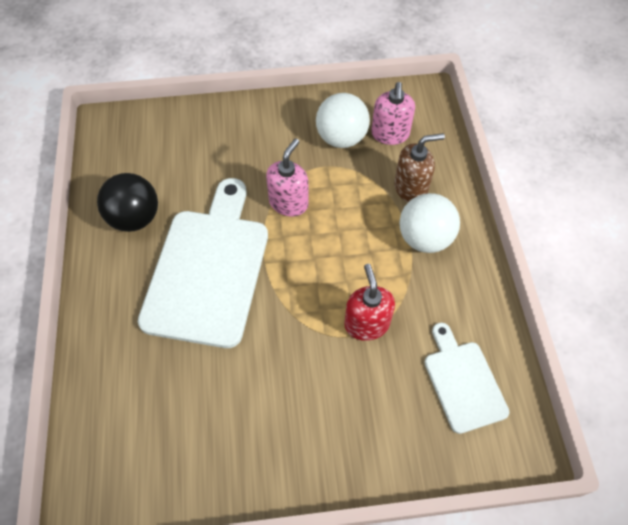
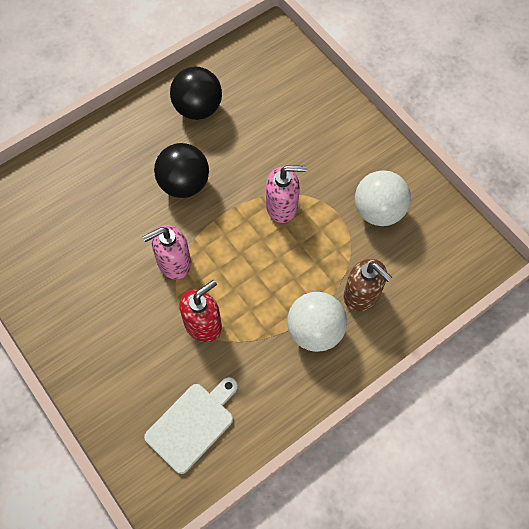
camera: 60 degrees right, 5 degrees up
(208, 269) = (184, 184): white cutting board -> black ball
(390, 134) = (411, 248): pink soap dispenser -> pink soap dispenser (173, 262)

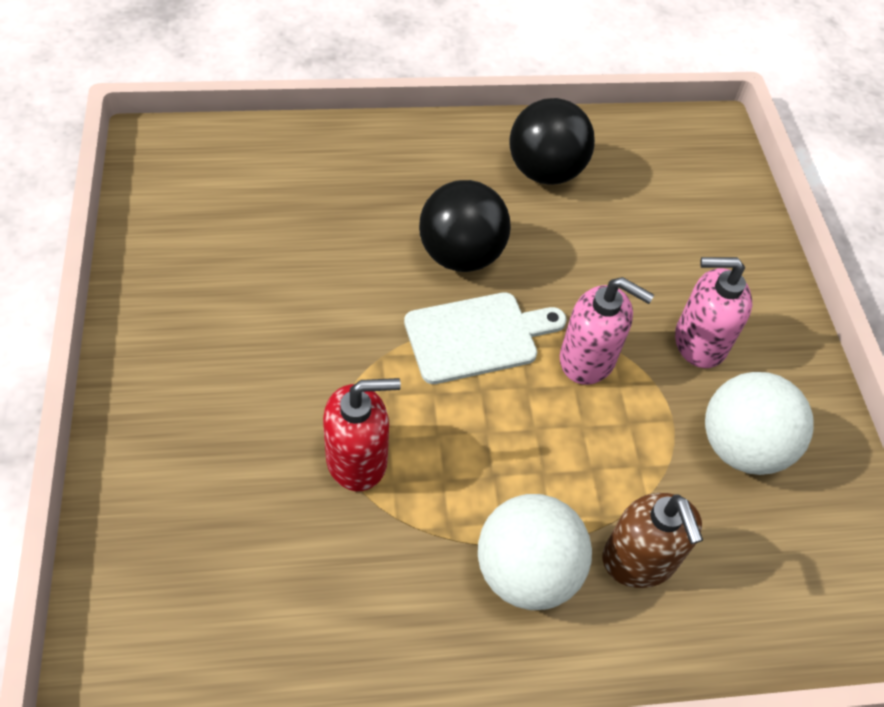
camera: 25 degrees right, 10 degrees down
(173, 262) = (374, 349): pink soap dispenser -> pink soap dispenser (699, 342)
(192, 424) = (238, 600): white cutting board -> white cutting board (477, 336)

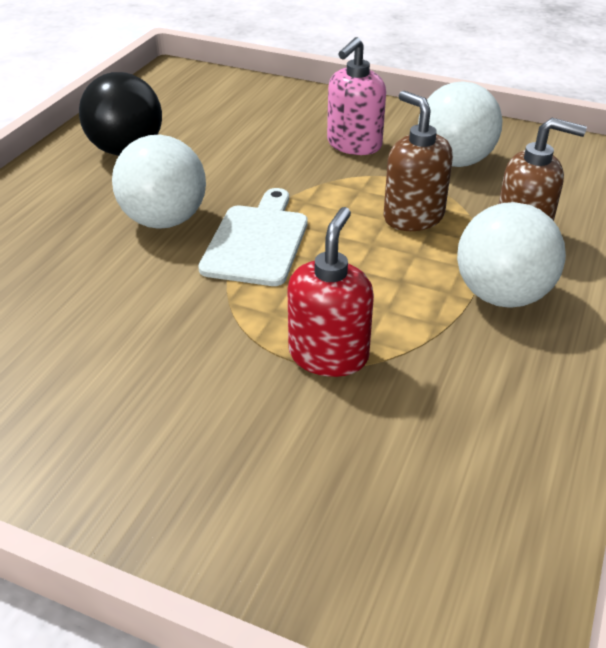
camera: 55 degrees left, 15 degrees down
(461, 255) = (164, 220): black ball -> white ball
(588, 359) = (327, 196): pink soap dispenser -> none
(605, 446) = (413, 217): none -> brown soap dispenser

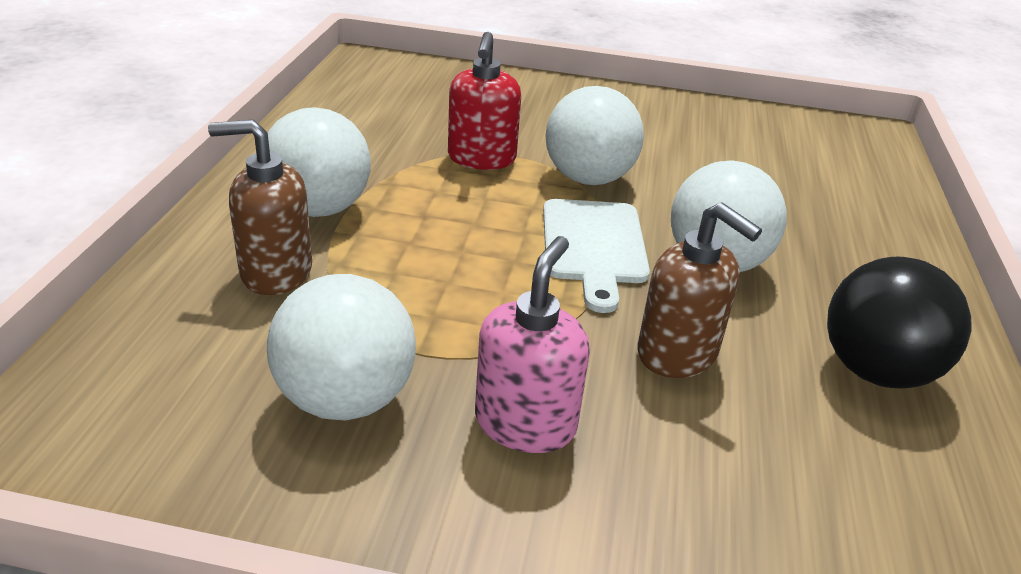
camera: 165 degrees right, 5 degrees down
(218, 317) = (588, 178): none -> white ball
(413, 217) = (414, 290): brown soap dispenser -> brown soap dispenser (678, 354)

